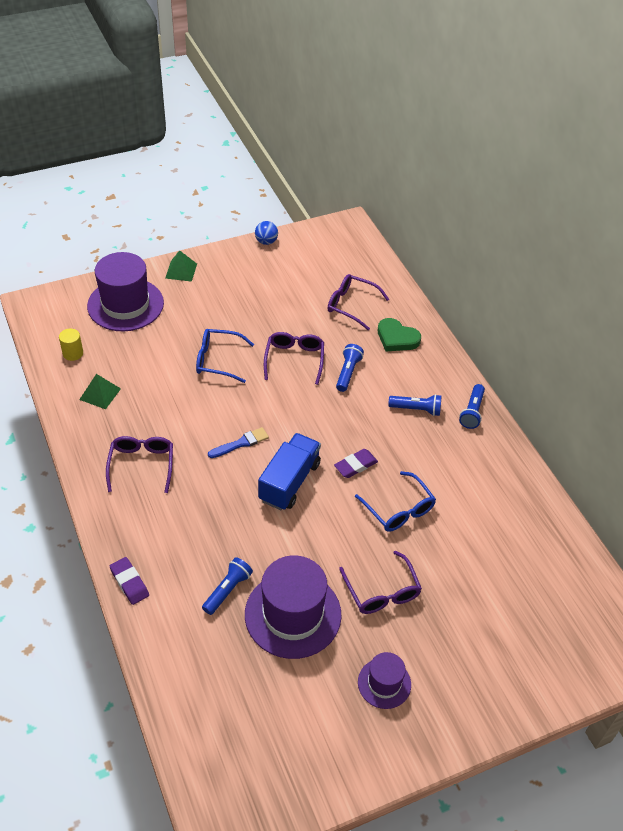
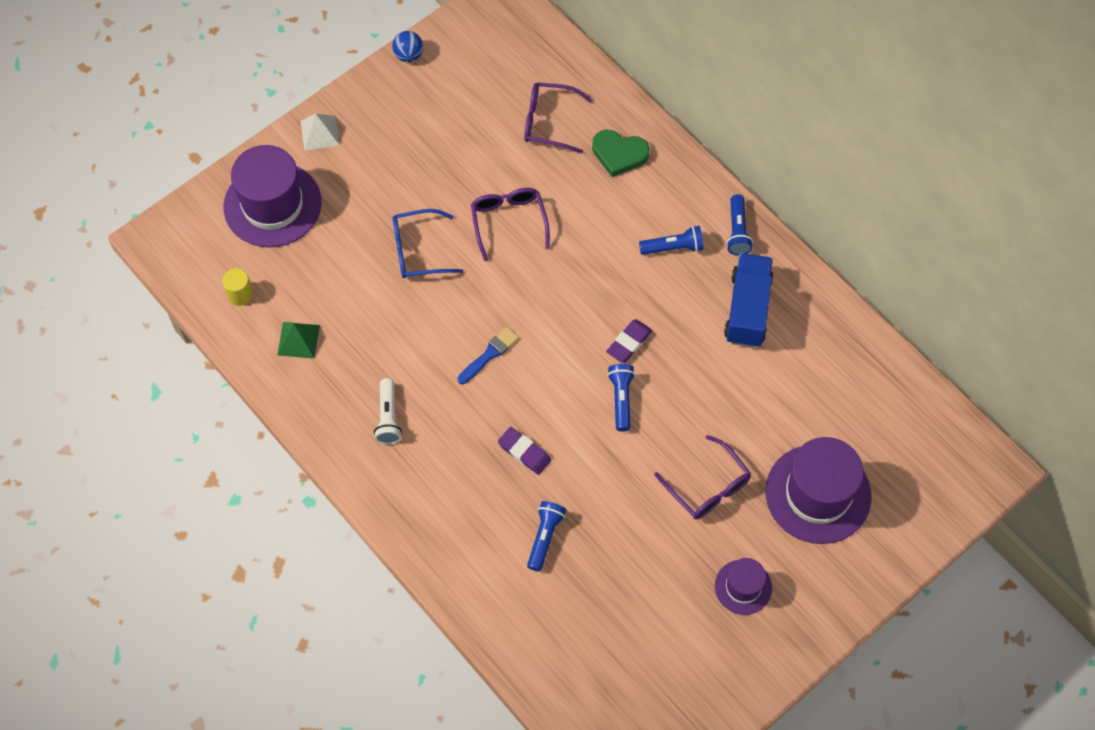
camera: 15 degrees left, 15 degrees up
(129, 582) = (436, 562): purple eraser -> purple eraser (524, 452)
(141, 465) = (388, 417): purple glasses -> white flashlight
(181, 271) = (320, 133): green pyramid -> white pyramid
(289, 482) = (563, 386): blue truck -> blue truck (747, 309)
(293, 614) = (624, 542): purple hat -> purple hat (818, 494)
(348, 373) = (578, 221): blue flashlight -> blue flashlight (621, 399)
(399, 509) = (694, 383): blue glasses -> none

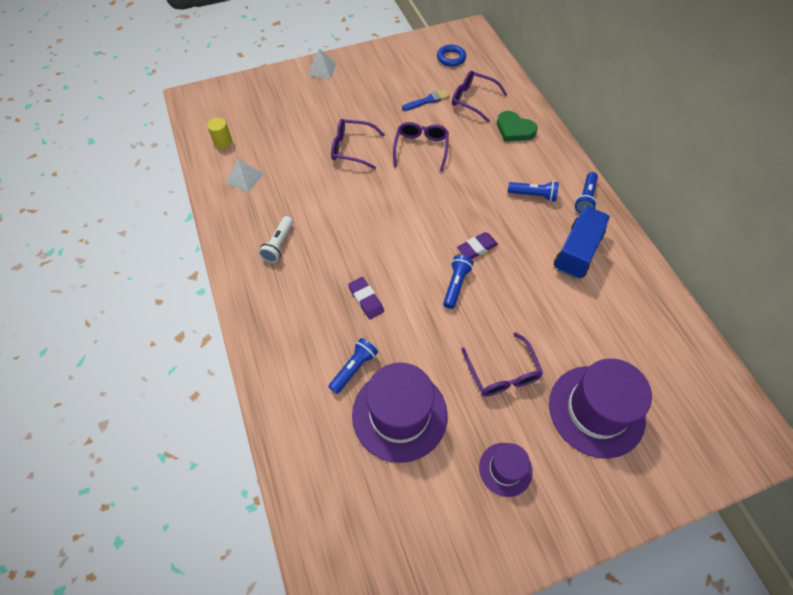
camera: 20 degrees right, 5 degrees down
(272, 205) = (272, 98): purple hat -> purple hat (399, 414)
(298, 340) = (244, 178): green pyramid -> white pyramid
(408, 55) = (397, 44): blue ball -> none
(418, 250) = (352, 148): blue glasses -> purple glasses
(489, 355) = (370, 225): blue brush -> blue brush (427, 100)
(493, 58) = (451, 58): none -> blue ring

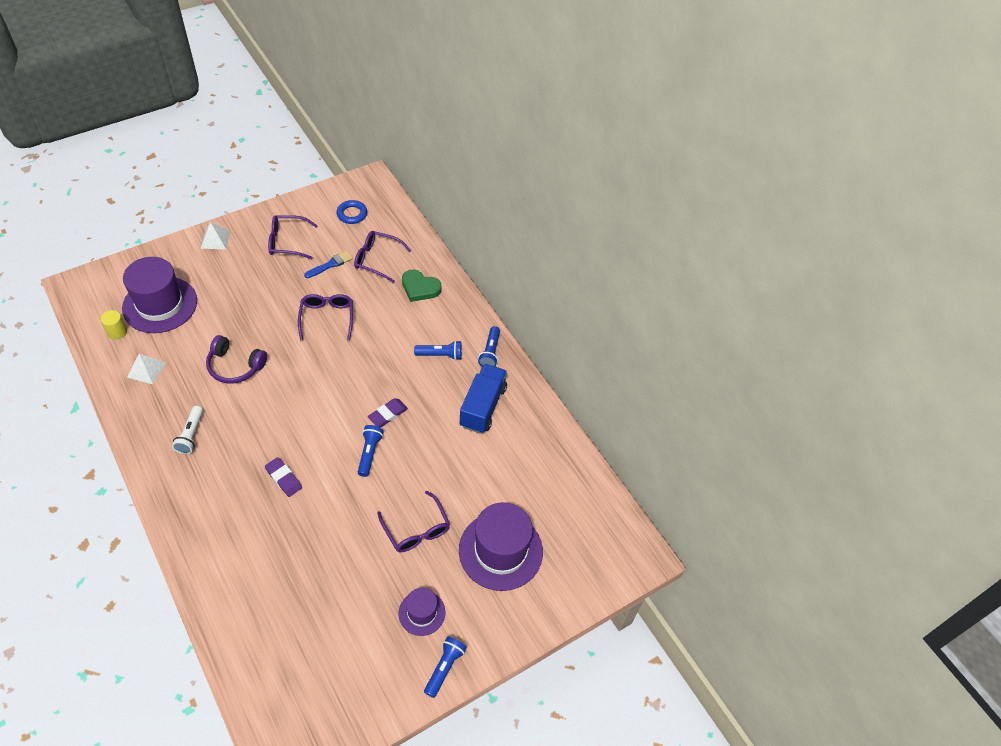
camera: 15 degrees left, 5 degrees down
(328, 184) = (235, 366): none -> purple headphones
(352, 148) = (255, 325): purple glasses -> purple glasses (287, 242)
(354, 368) = (278, 545): blue flashlight -> blue flashlight (444, 668)
(399, 414) = (324, 580): purple hat -> purple hat (160, 304)

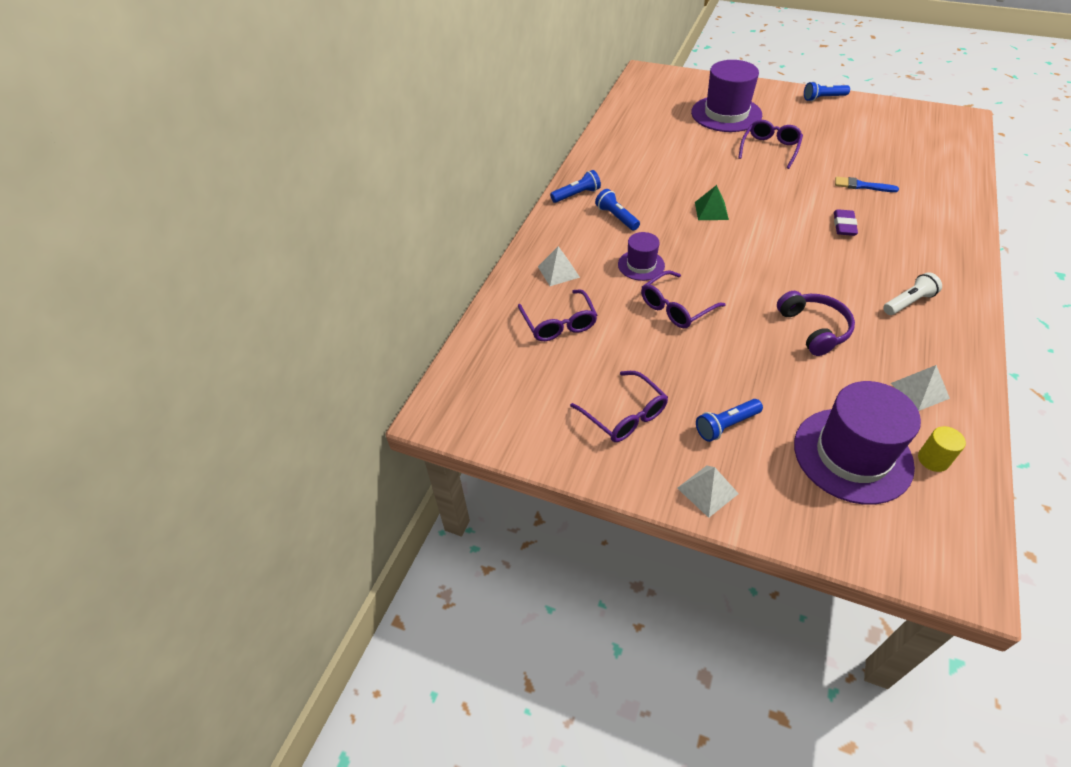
camera: 120 degrees left, 5 degrees down
(330, 265) = (610, 353): blue brush -> blue brush (862, 186)
(352, 214) = (515, 390): blue ring -> none
(369, 453) = (755, 199): blue flashlight -> blue flashlight (726, 425)
(388, 414) = (711, 210): purple eraser -> green pyramid
(420, 288) = (558, 272): green heart -> white pyramid
(422, 613) = (812, 120): purple hat -> purple hat (641, 265)
(483, 407) = (633, 172): blue truck -> none

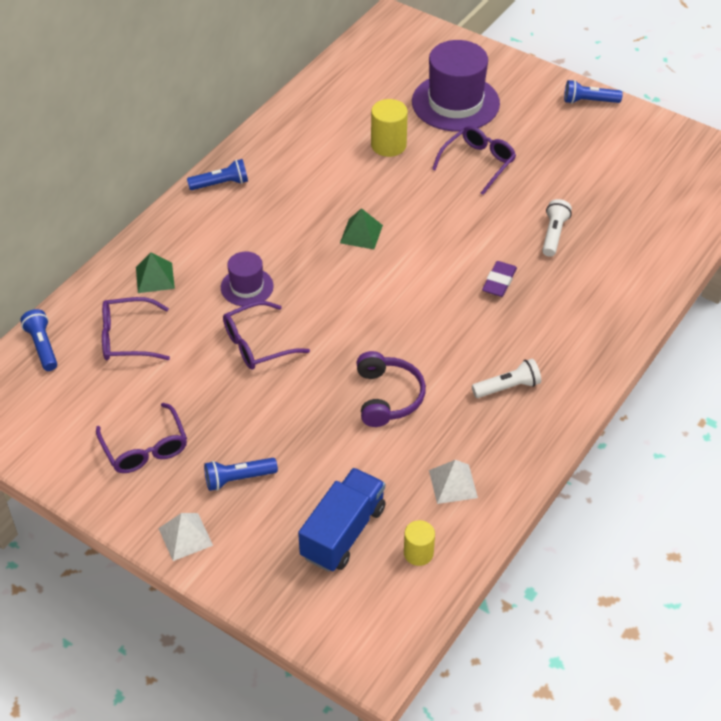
camera: 10 degrees right, 0 degrees up
(558, 272) = (155, 277): white pyramid -> green pyramid
(559, 323) = (127, 338): purple glasses -> purple glasses turned 90 degrees clockwise
(616, 217) = (251, 222): blue flashlight -> blue flashlight (42, 346)
(693, 148) = (388, 145): none -> yellow cylinder
(852, 455) = (343, 532): purple hat -> blue truck
(862, 186) = (554, 234): blue brush -> white flashlight

